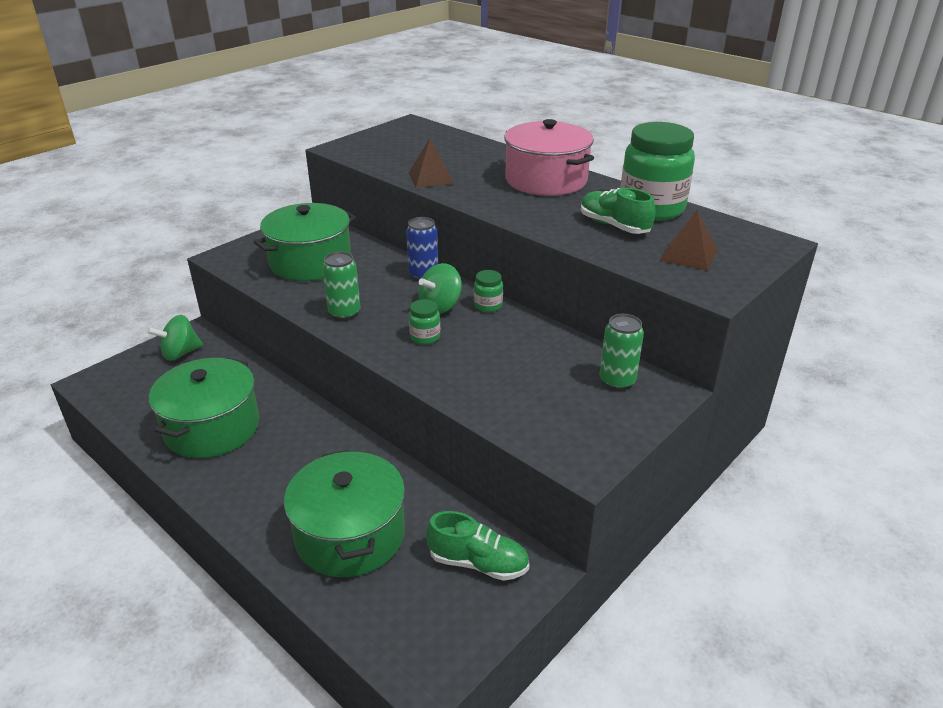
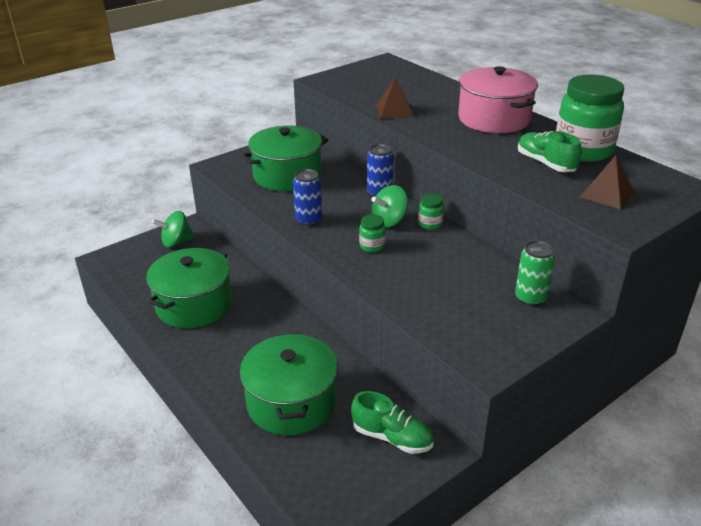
camera: 10 degrees right, 0 degrees up
(344, 313) = (308, 220): green can -> blue can

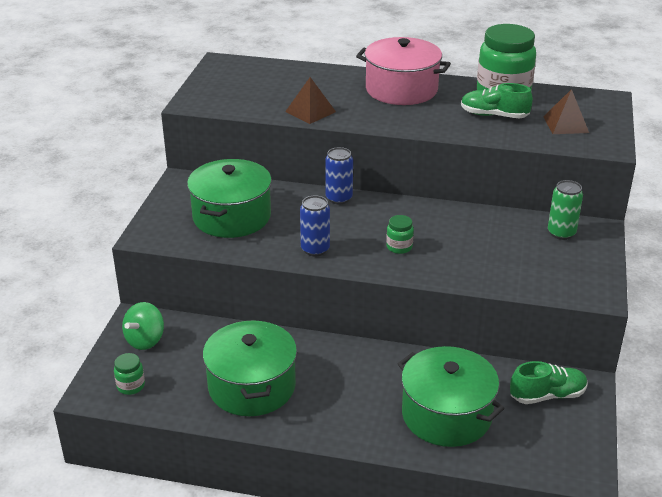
camera: 40 degrees left, 0 degrees up
(389, 221) = (382, 220): green spinning top -> none
(430, 224) = (416, 207): green jar -> green jar (131, 386)

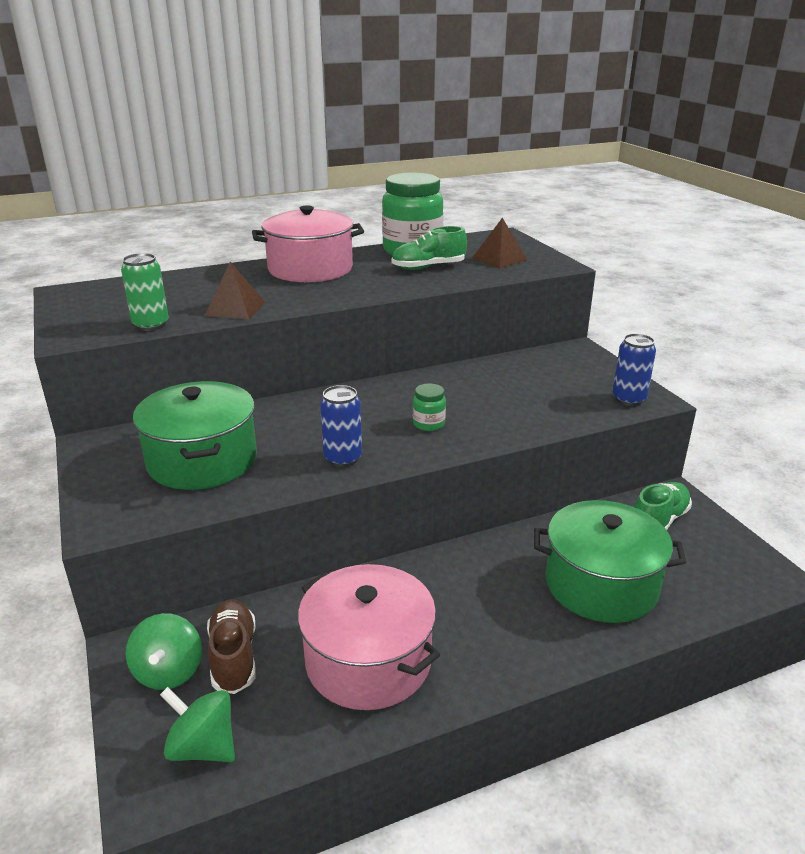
camera: 35 degrees left, 5 degrees down
(131, 386) = (203, 747): green jar -> green spinning top
(183, 348) = (234, 657): none -> brown shoe
(252, 386) = (368, 661): green pot -> pink pot
(339, 198) = (310, 401): blue can -> blue can (629, 399)
(561, 233) = (555, 362): green can -> green can (151, 325)

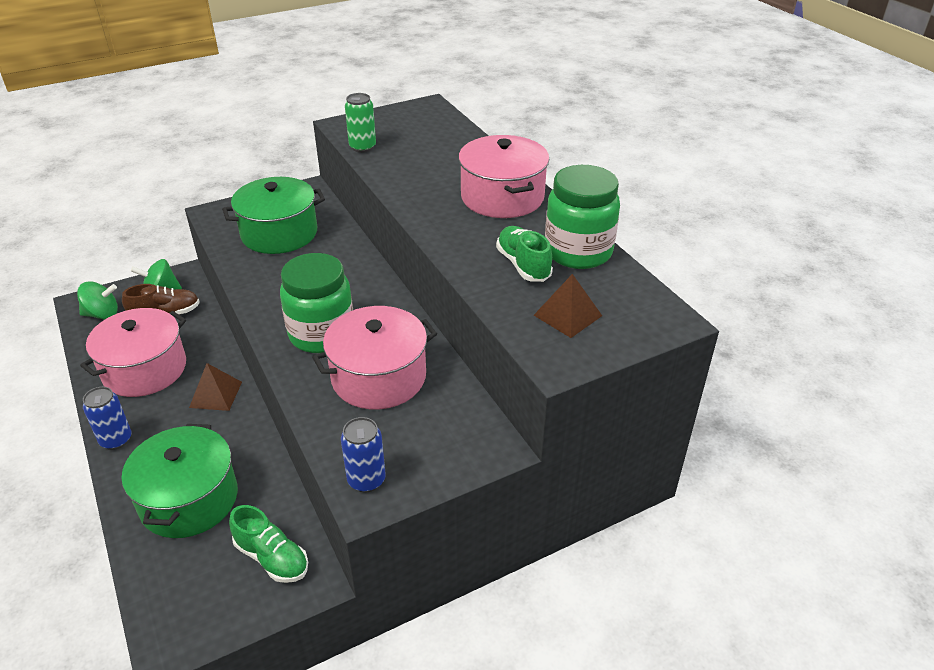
camera: 85 degrees right, 10 degrees up
(203, 747) = (102, 314): green spinning top -> green spinning top turned 60 degrees clockwise
(235, 308) = (397, 174): brown pyramid -> brown pyramid (216, 394)
(343, 458) = (272, 293): blue can -> blue can (116, 440)
(428, 424) = (322, 334): green jar -> green jar, size x2.31
(497, 394) = (379, 377): none -> pink pot

